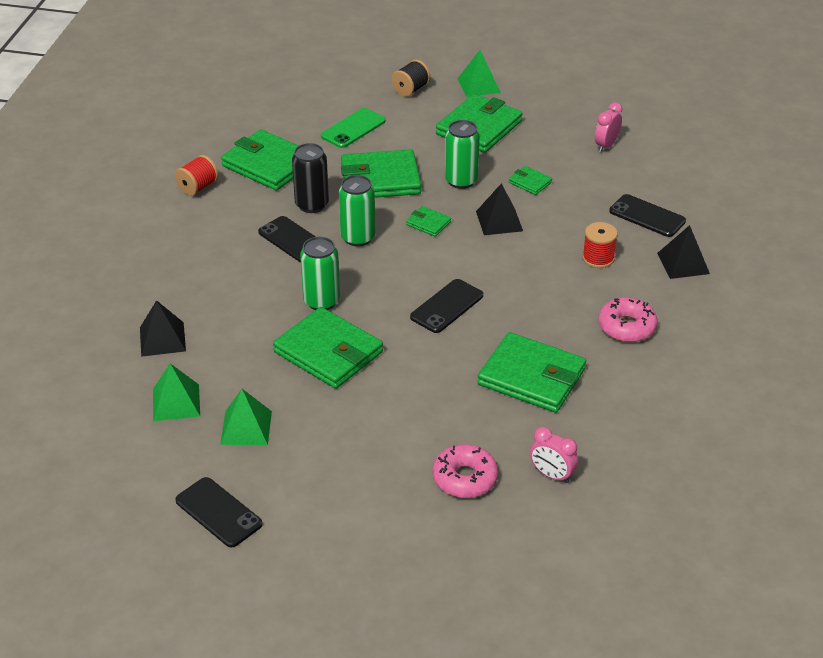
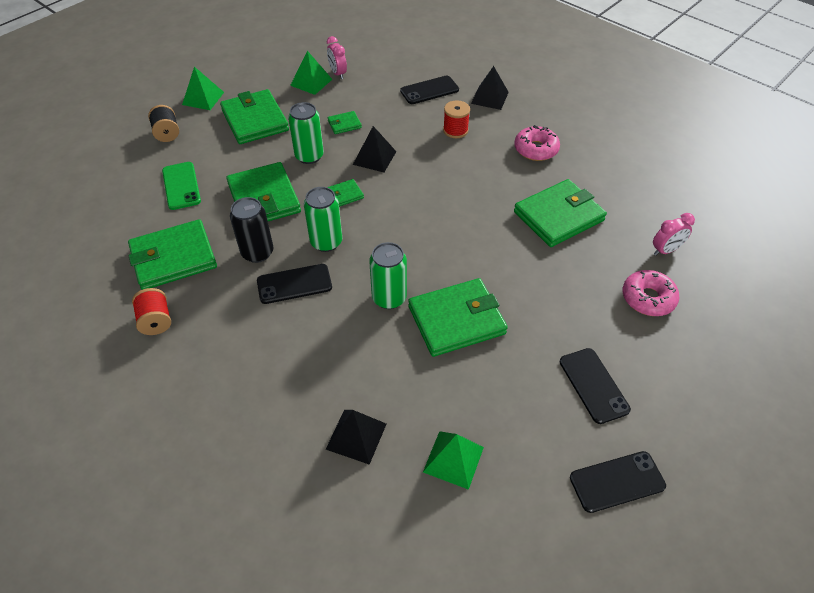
camera: 60 degrees left, 10 degrees up
(246, 427) = (518, 416): green pyramid -> green pyramid (311, 82)
(380, 179) = (264, 198): green wallet -> green wallet turned 45 degrees counterclockwise
(446, 306) = (450, 227): black phone -> black phone (593, 385)

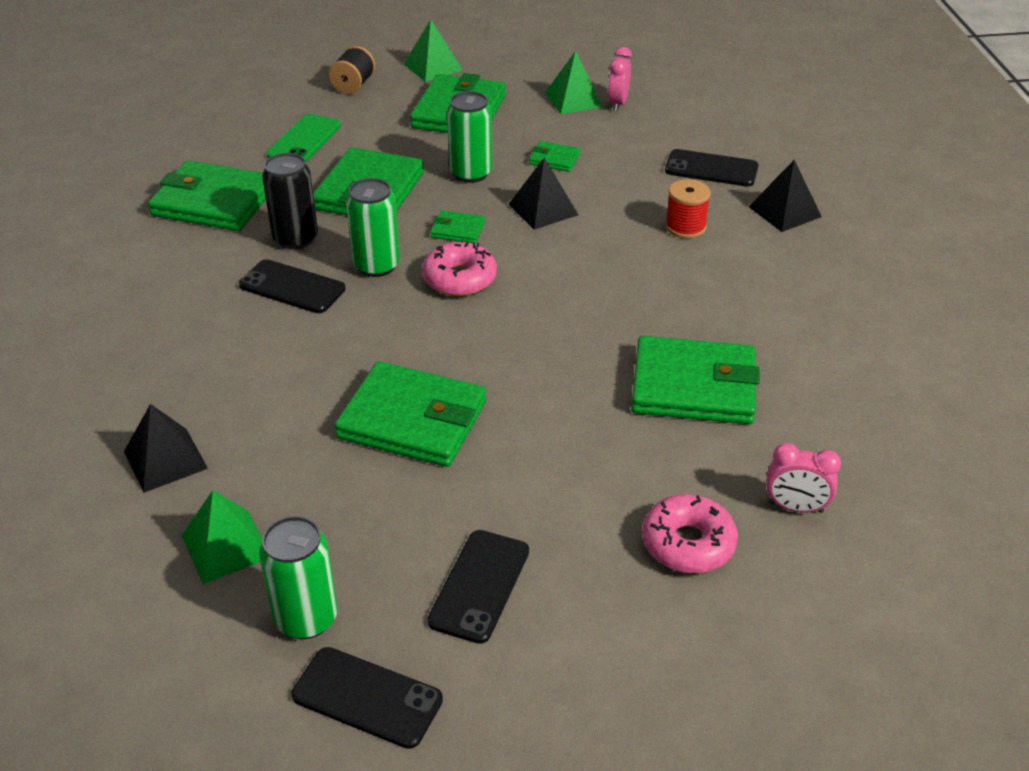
camera: 40 degrees right, 10 degrees down
(156, 321) = (129, 248): red spool -> none
(389, 298) = (369, 355): green can -> green can (306, 618)
(536, 149) = (768, 298): pink donut -> pink donut (459, 279)

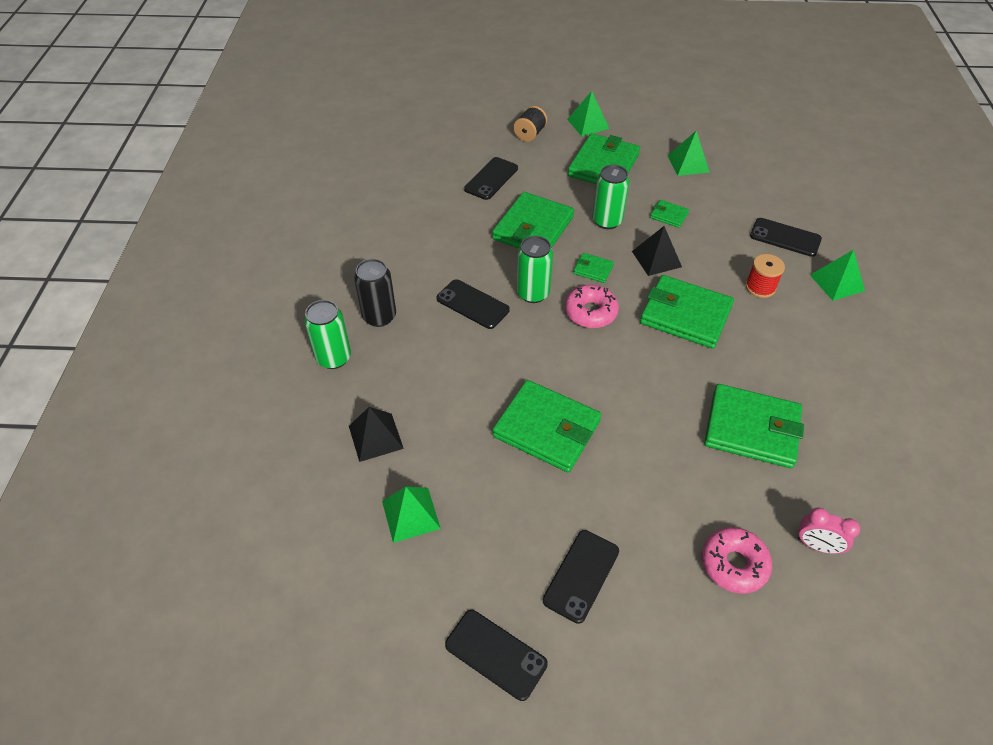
camera: 10 degrees right, 10 degrees up
(213, 202) = (424, 225): green wallet -> green wallet (685, 315)
(295, 239) = (478, 263): black can -> black can (379, 316)
(304, 140) = (491, 179): green phone -> black phone
(306, 618) = (460, 582): green can -> green can (333, 358)
(617, 103) = (720, 170): pink clock -> none
(784, 211) = (837, 282): black pyramid -> green pyramid

